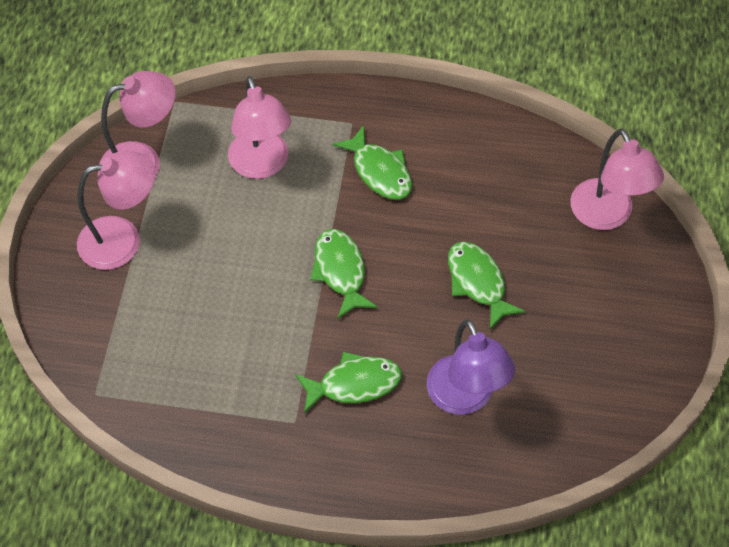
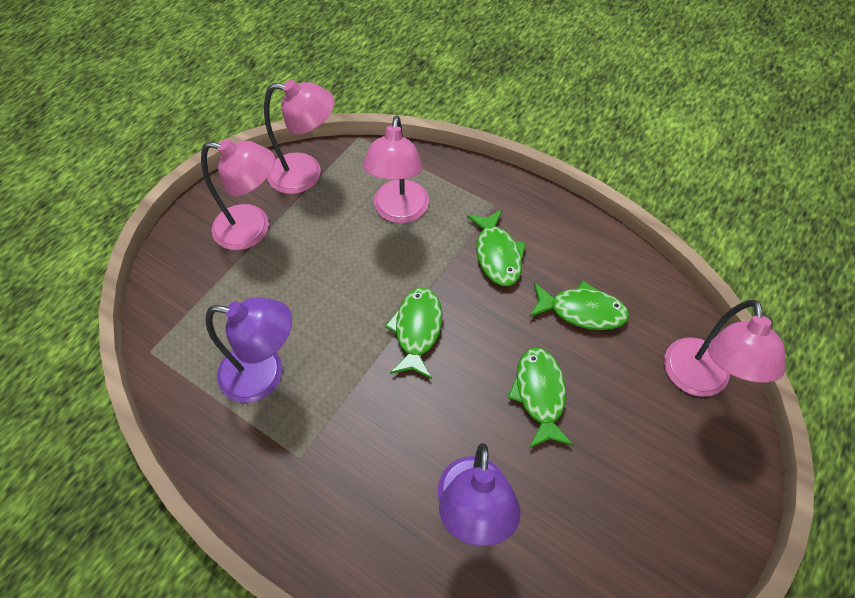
camera: 25 degrees right, 0 degrees up
(220, 368) = (265, 374): none -> purple lamp
(354, 384) = (373, 444): green fish -> green fish (582, 311)

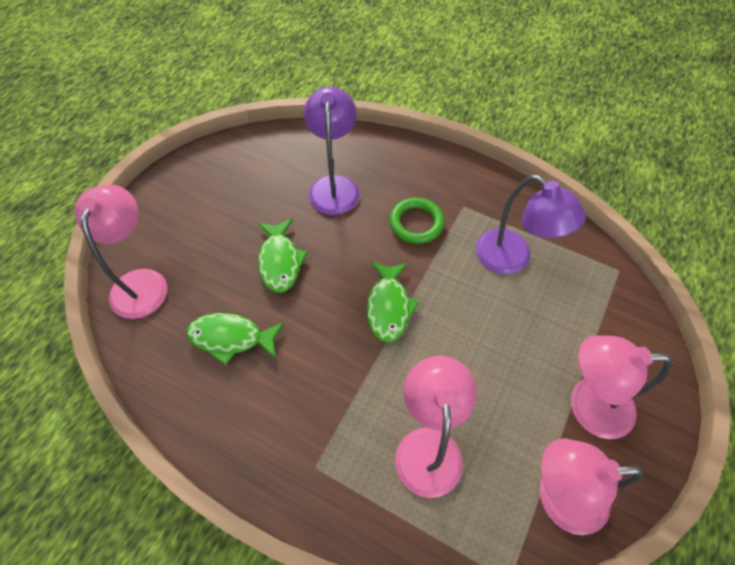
camera: 175 degrees right, 0 degrees up
(265, 374) = (512, 259): purple lamp -> purple lamp turned 135 degrees counterclockwise
(367, 435) = (416, 223): none -> green ring
(497, 255) = (312, 395): green fish -> none

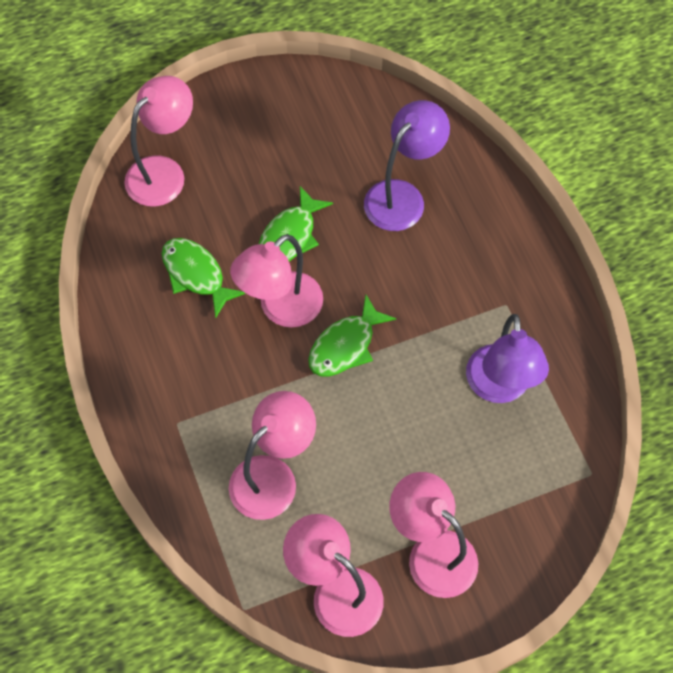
camera: 40 degrees right, 5 degrees up
(319, 315) = (281, 309): none -> pink lamp
(416, 223) = (444, 288): green ring -> none

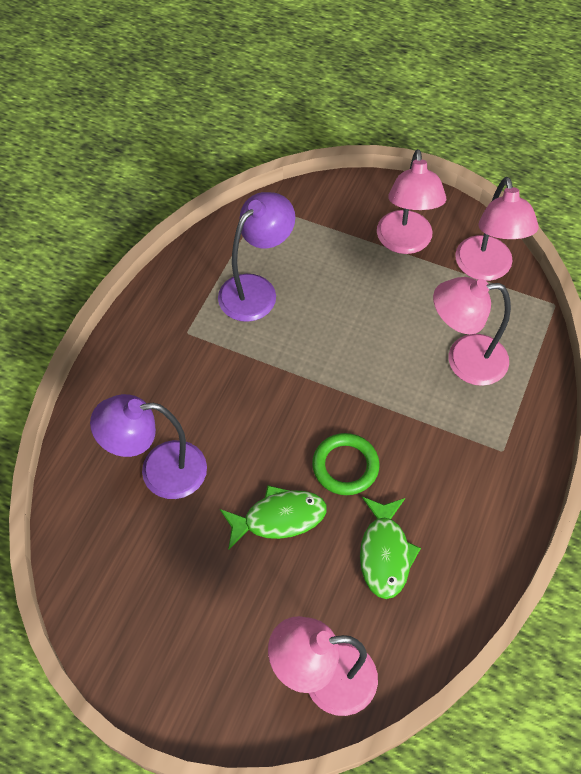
camera: 135 degrees left, 5 degrees down
(281, 309) = (345, 466): pink lamp -> green ring
(345, 345) = (326, 400): green fish -> none

